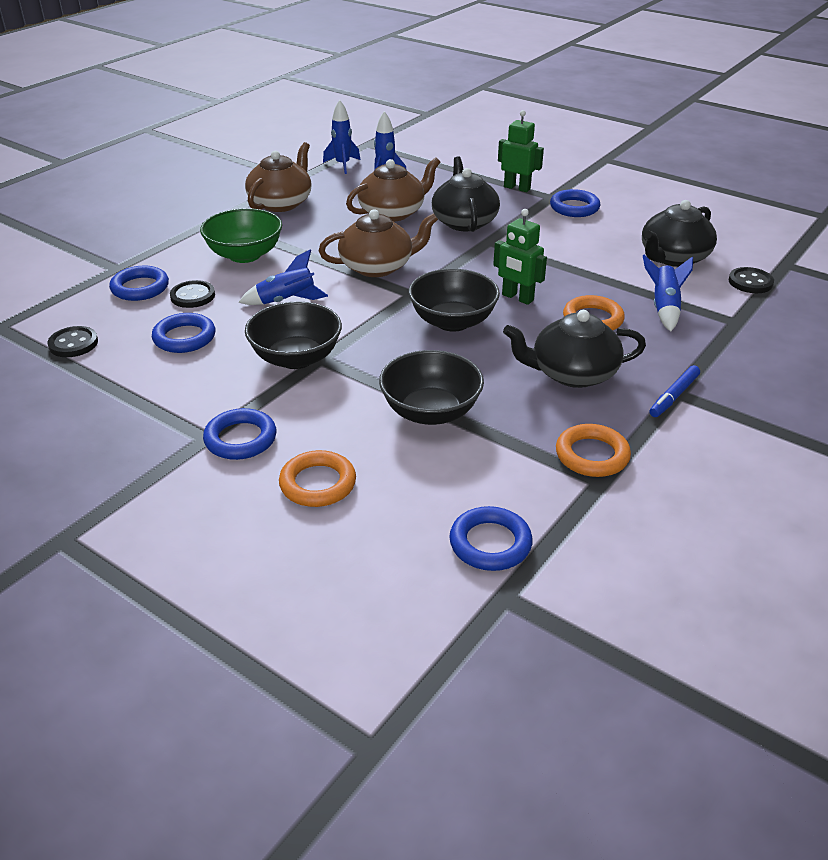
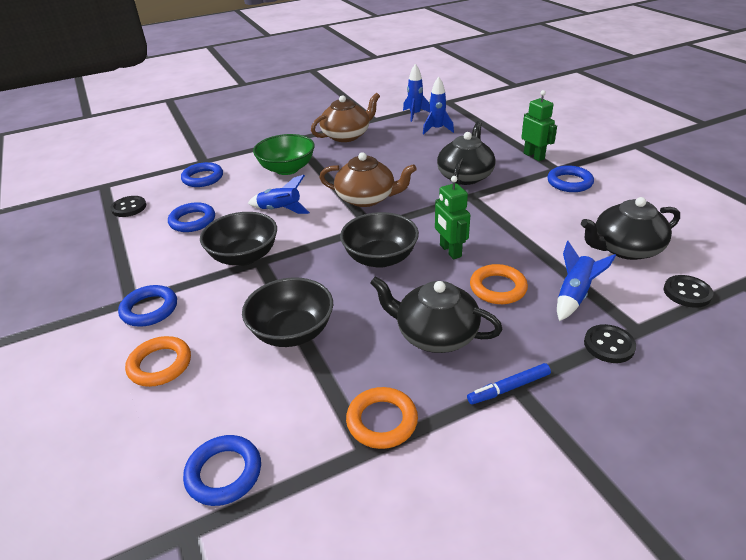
camera: 30 degrees right, 0 degrees up
(193, 296) = (227, 191): black button -> black button (609, 345)
(393, 213) = (417, 158): brown teapot -> none

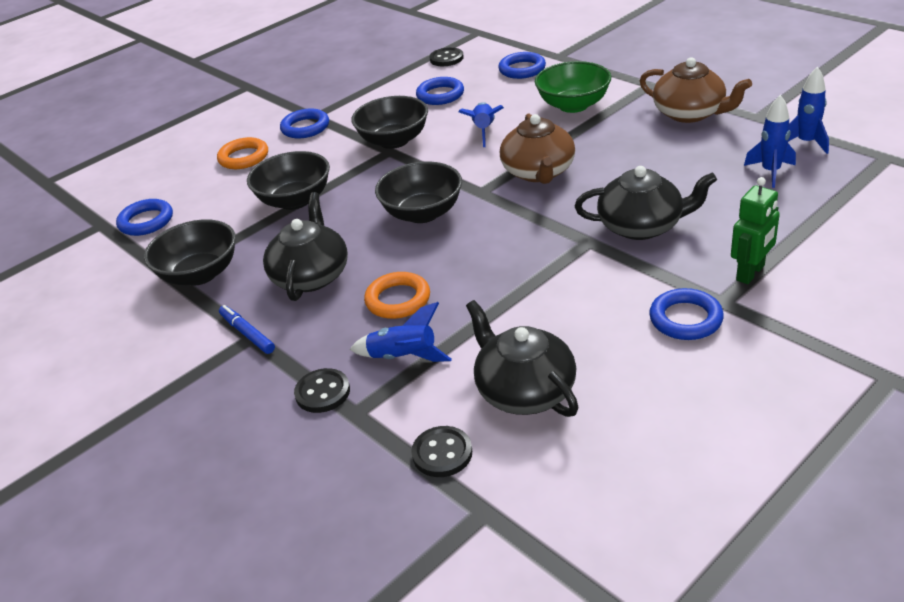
camera: 75 degrees right, 0 degrees up
(382, 421) = (200, 274): orange ring -> black bowl
(450, 251) = (455, 253): green robot -> none

